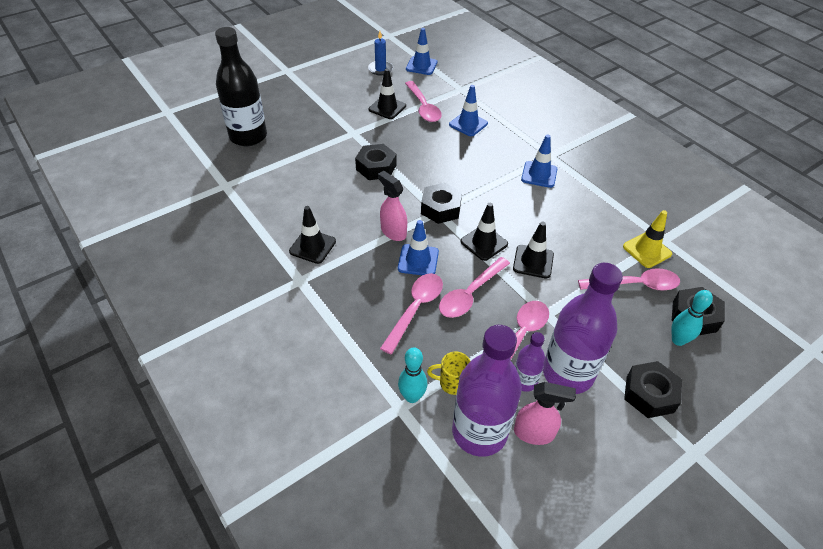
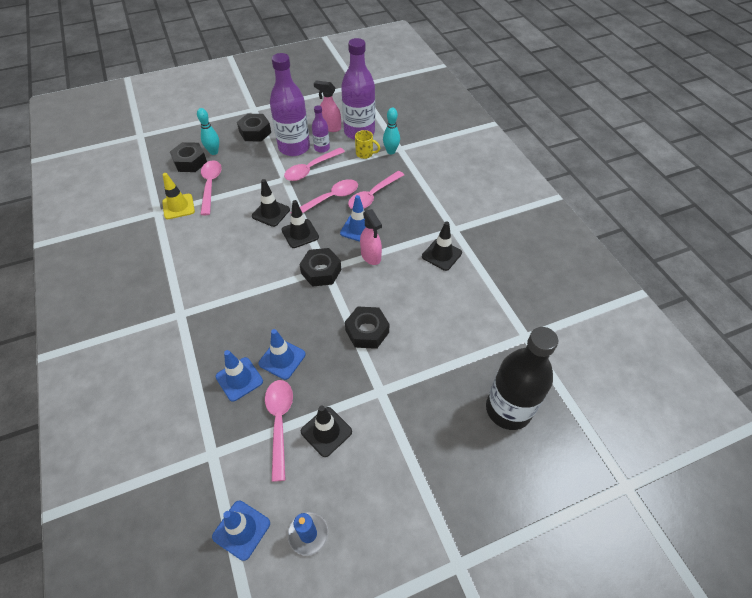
camera: 165 degrees left, 5 degrees up
(539, 174) = (209, 292): blue traffic cone -> blue traffic cone (282, 359)
(634, 285) = (210, 186): pink spoon -> pink spoon turned 75 degrees clockwise

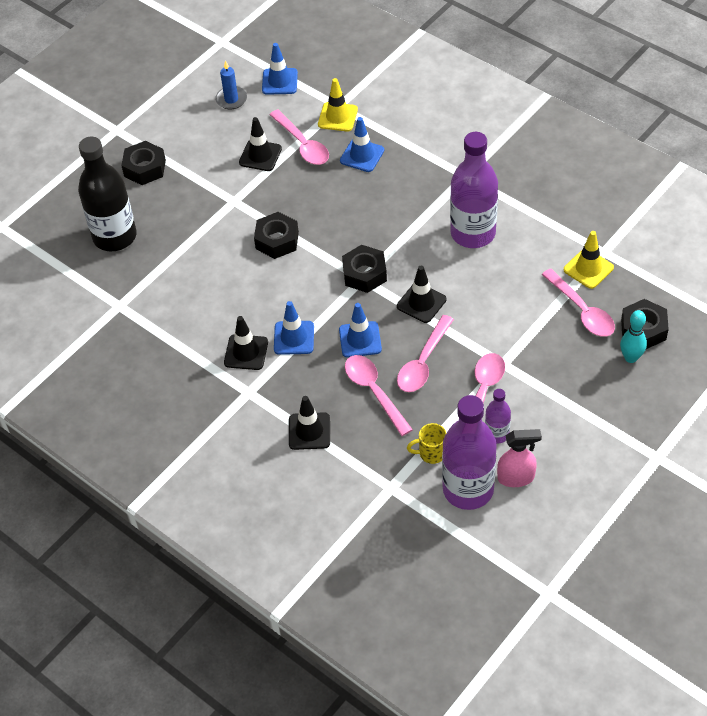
camera: 155 degrees right, 0 degrees up
(224, 438) = (337, 117): none -> yellow traffic cone
(255, 132) = (611, 416): black nut -> black nut (145, 168)
(271, 213) = (476, 311): black traffic cone -> black traffic cone (309, 431)
(282, 359) = (338, 185): blue traffic cone -> blue traffic cone (294, 338)
(294, 147) = (534, 416): purple bottle -> purple bottle (473, 233)
(371, 256) = (323, 314): pink spray bottle -> none
(373, 195) = (374, 392): pink spoon -> pink spoon turned 45 degrees counterclockwise
(391, 151) = (398, 475): turquoise bowling pin -> none

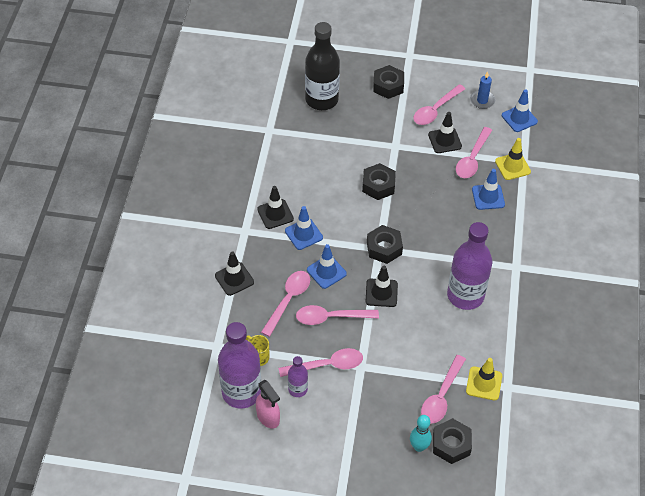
camera: 55 degrees right, 0 degrees up
(212, 143) = (435, 110): none -> pink spoon

